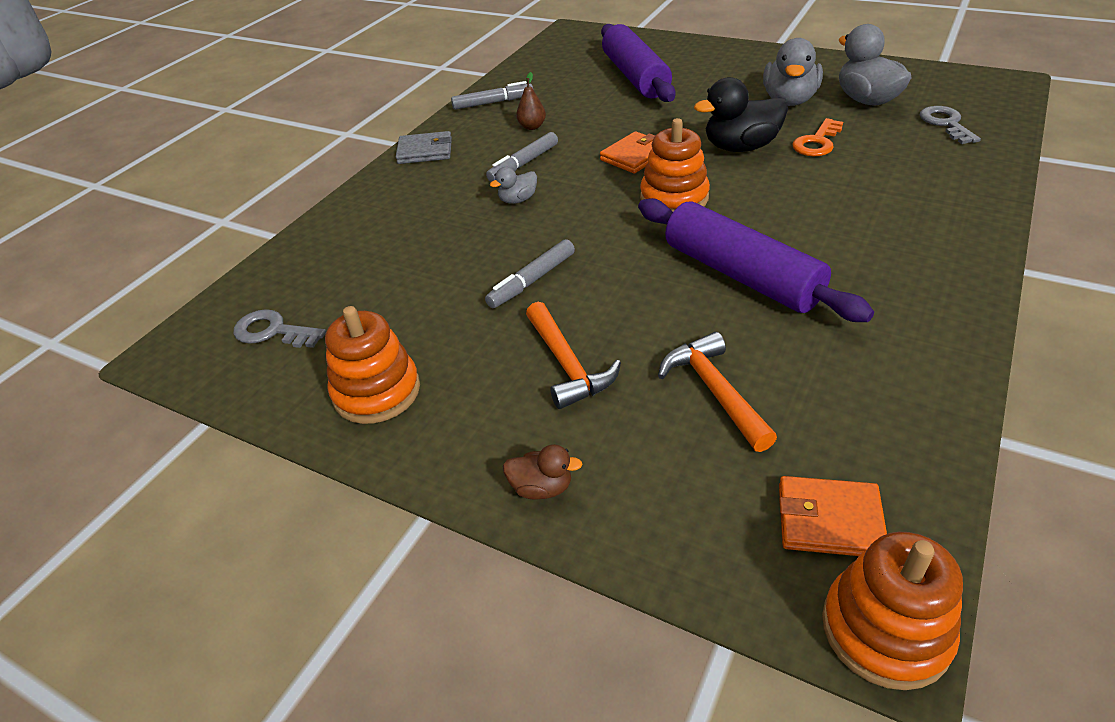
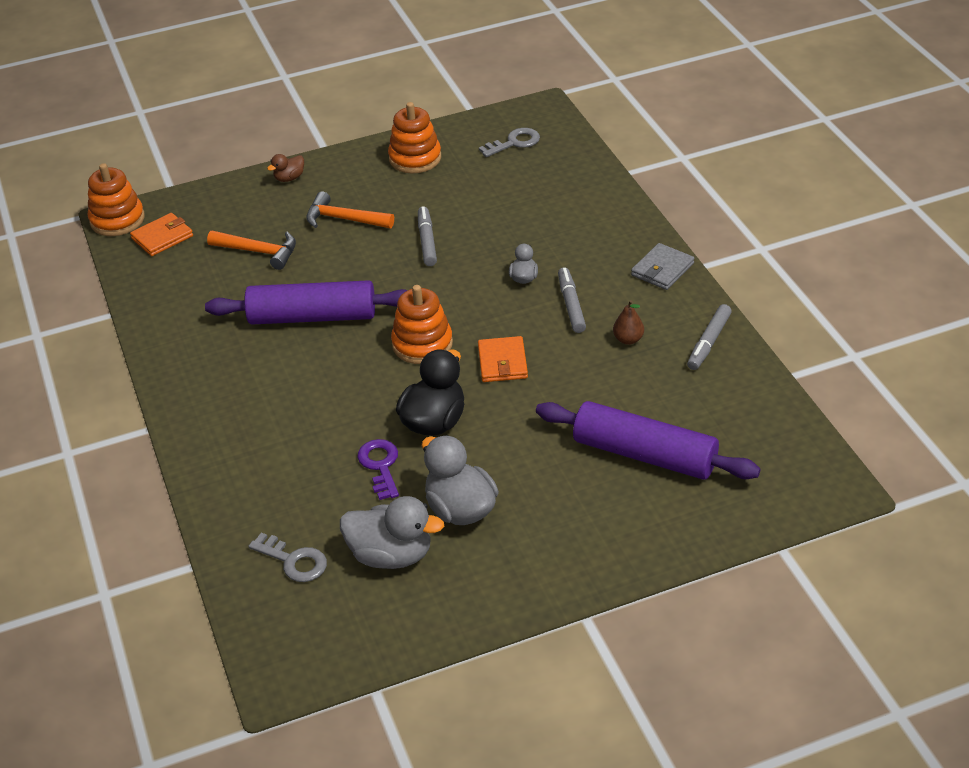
camera: 130 degrees right, 0 degrees up
(817, 142) = (380, 466): orange key -> purple key

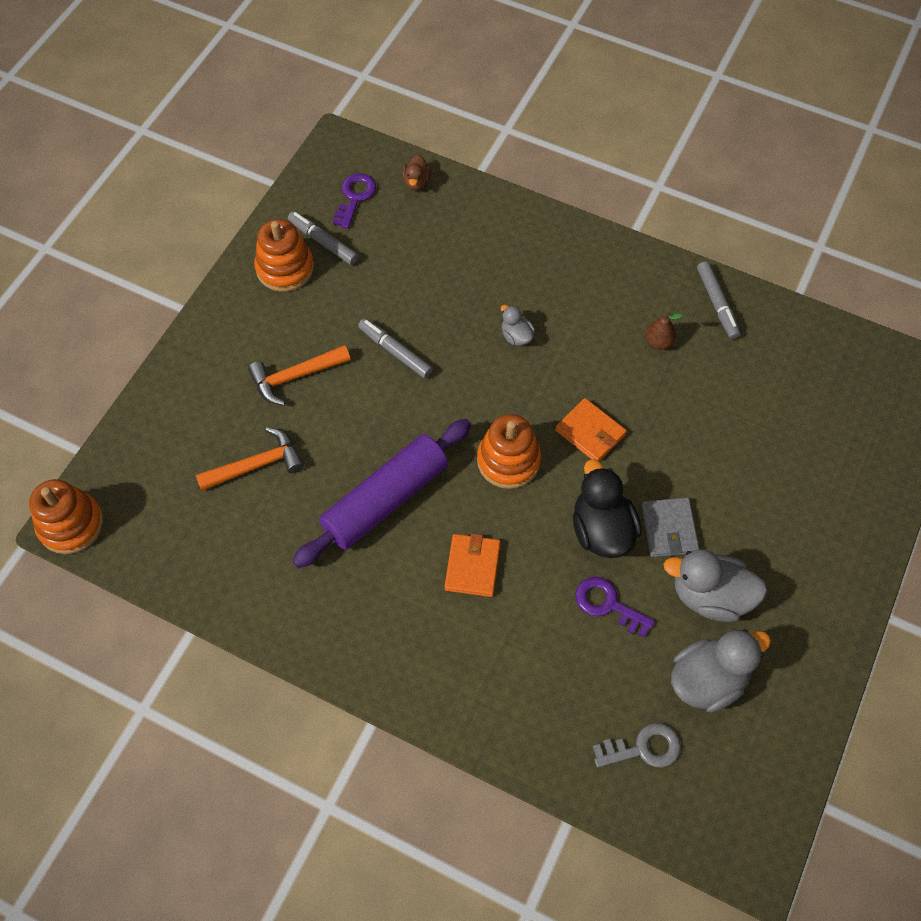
camera: 45 degrees left, 20 degrees up
(162, 237) = (142, 513): orange wallet -> orange wallet (472, 566)
(289, 178) = (191, 364): brown duck -> brown duck (416, 182)
(514, 143) = (355, 197): grey key -> purple key
(571, 305) = (582, 338): grey marker -> grey marker (323, 242)
(644, 455) = (781, 442): purple rolling pin -> none
(662, 269) = (612, 255): grey wallet -> grey wallet (669, 529)

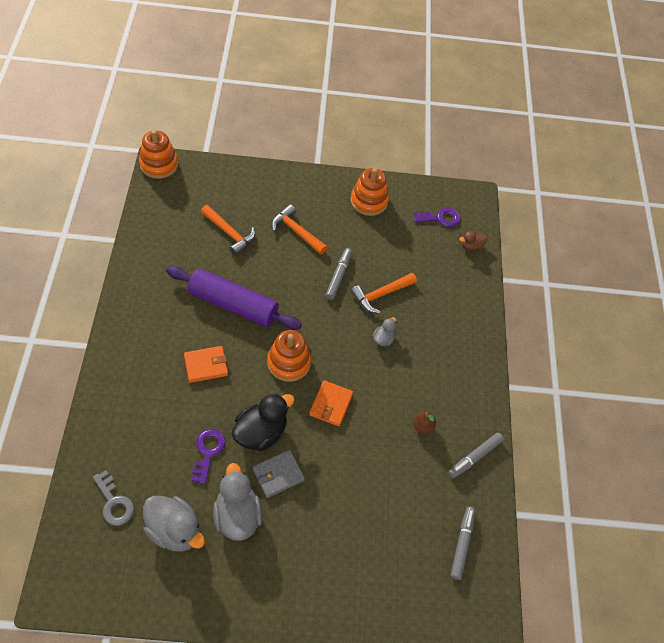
camera: 60 degrees right, 5 degrees down
(323, 242) = (398, 213): grey marker -> grey marker (461, 544)
(447, 313) = (381, 295): none -> orange hammer

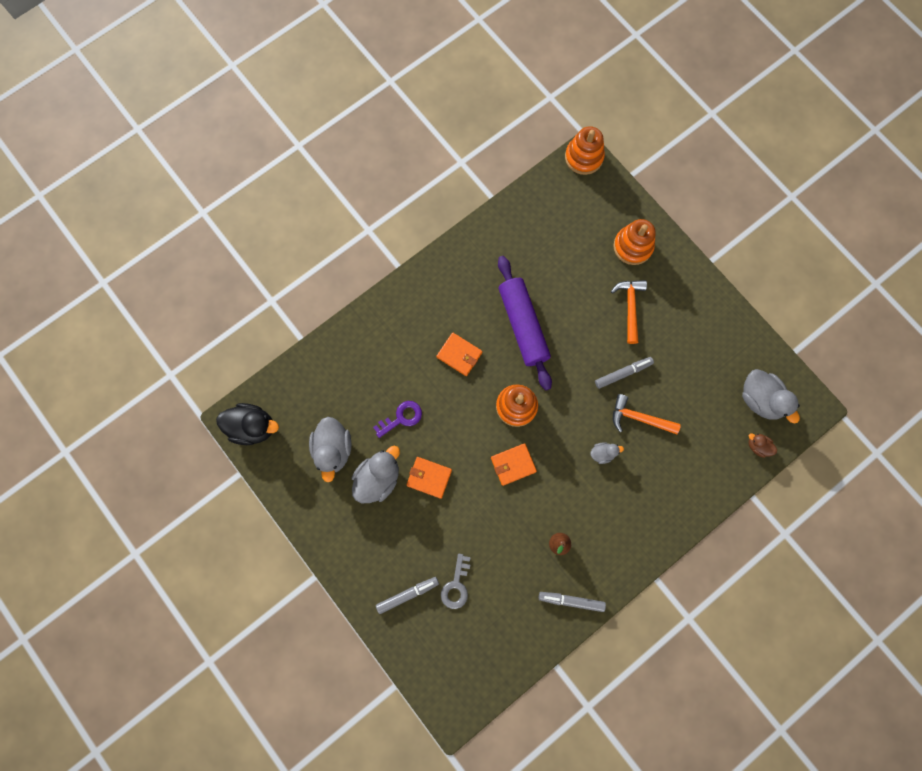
camera: 55 degrees right, 20 degrees up
(114, 502) = (316, 395): grey key -> grey key (456, 585)
(229, 233) = (578, 264): orange hammer -> none
(261, 432) = (447, 438): black duck -> black duck (253, 427)
(278, 474) = (429, 477): grey wallet -> orange wallet
(369, 201) = (716, 332): orange stacking toy -> orange stacking toy (632, 246)
(440, 218) = (760, 399): purple key -> grey duck
(461, 544) = (496, 645): grey marker -> grey marker (407, 594)

